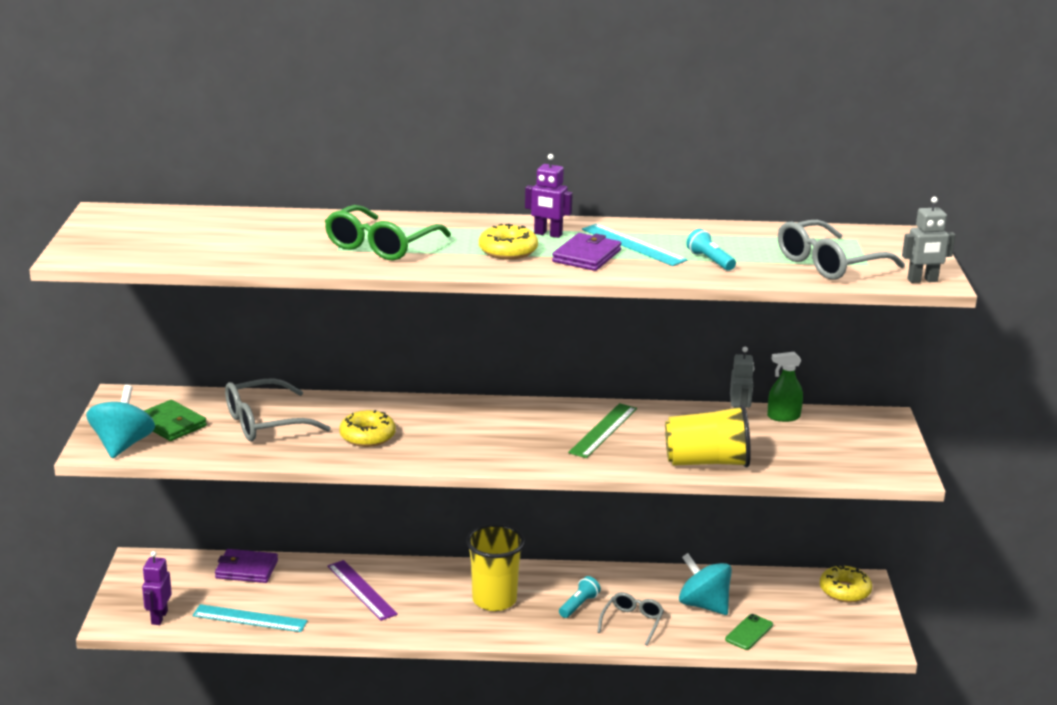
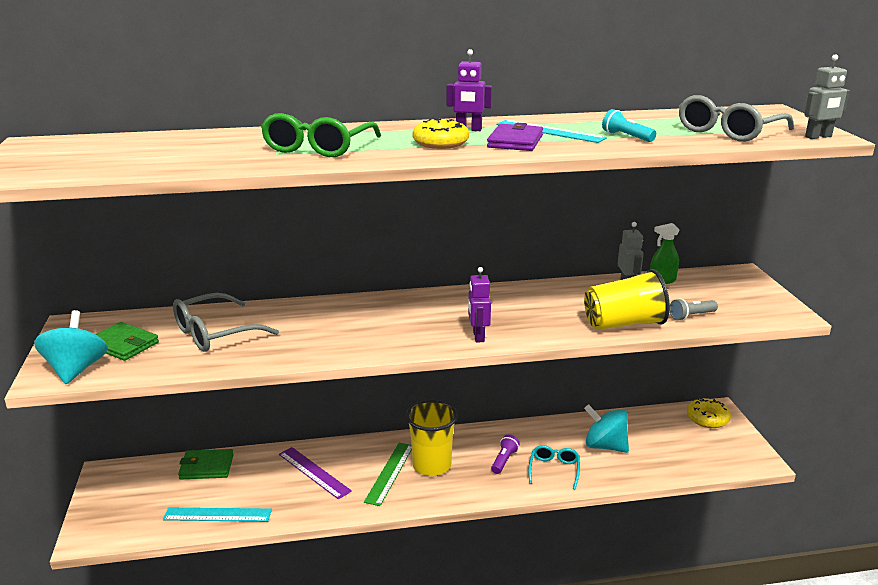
camera: 10 degrees left, 0 degrees up
(159, 617) = (130, 526): purple robot -> purple robot (478, 336)
(246, 569) = (206, 467): purple wallet -> green wallet
(367, 436) = (315, 335): yellow donut -> none
(579, 605) = (504, 460): turquoise flashlight -> purple flashlight
(603, 430) = (522, 307): green ruler -> green ruler (389, 473)
(632, 622) = (554, 470): grey glasses -> turquoise glasses
(749, 632) = (652, 465): green phone -> none
(789, 462) = (691, 316): none -> grey flashlight

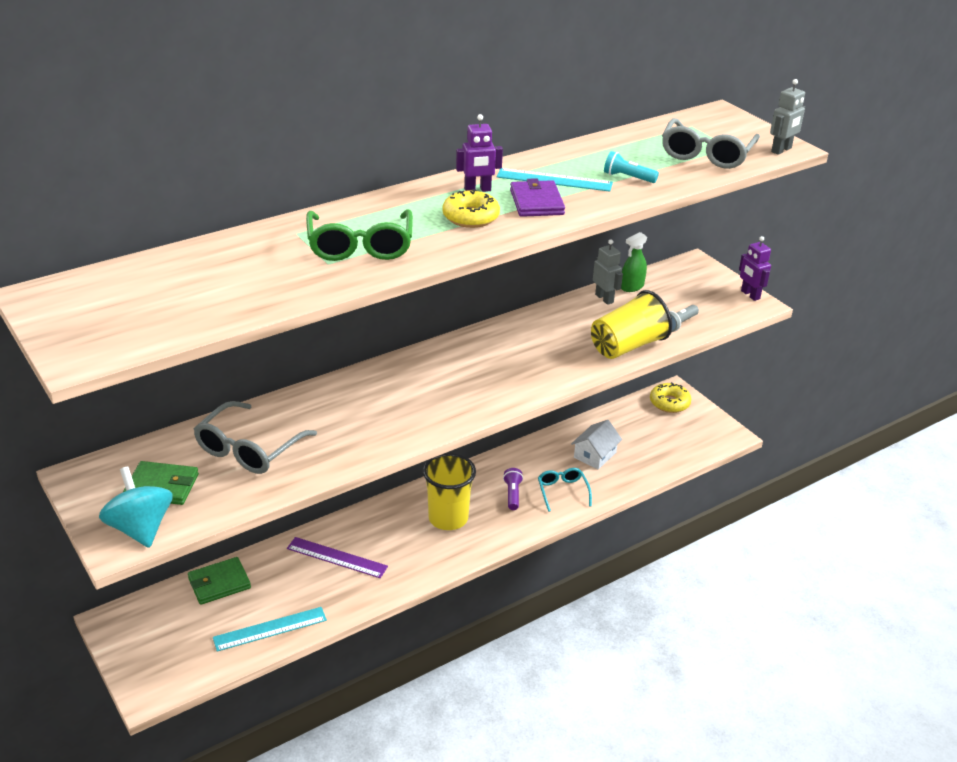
camera: 25 degrees left, 10 degrees up
(389, 473) = (412, 537): green ruler -> none
(478, 336) = (509, 391): purple robot -> purple robot (750, 295)
(605, 446) = (595, 455): turquoise spinning top -> white house

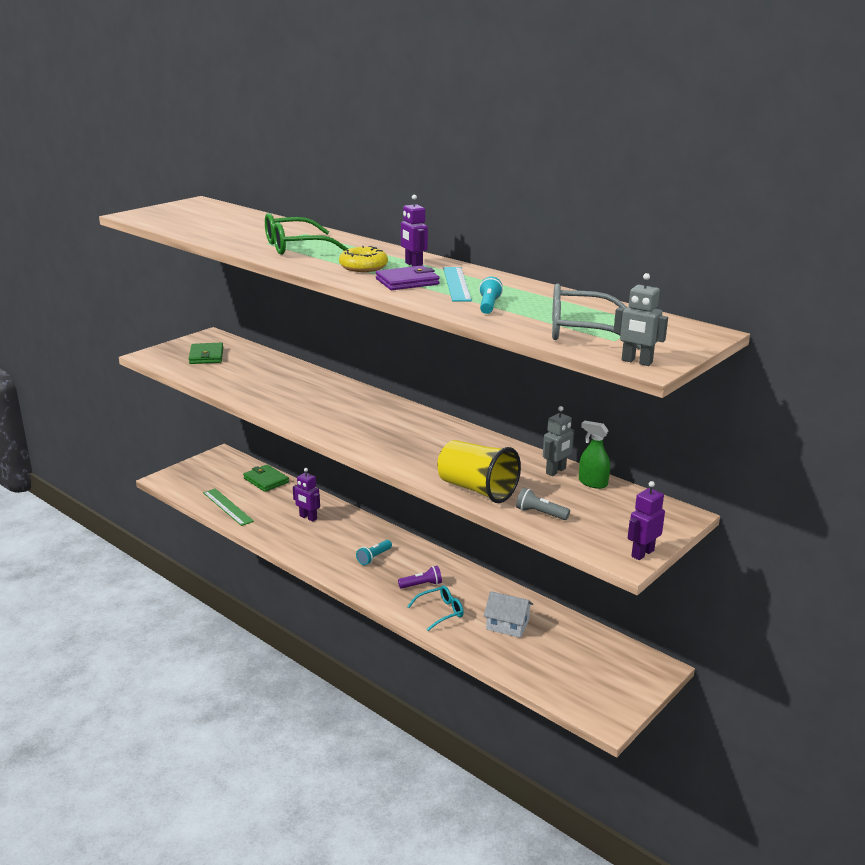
camera: 75 degrees right, 10 degrees down
(140, 528) = (165, 358): turquoise spinning top -> none
(249, 449) = (253, 371): grey glasses -> none
(270, 629) = (228, 507): turquoise ruler -> green ruler
(337, 557) = (308, 517): purple ruler -> purple robot
(448, 518) = (374, 557): yellow cup -> turquoise flashlight
(669, 403) = (634, 666): yellow donut -> none

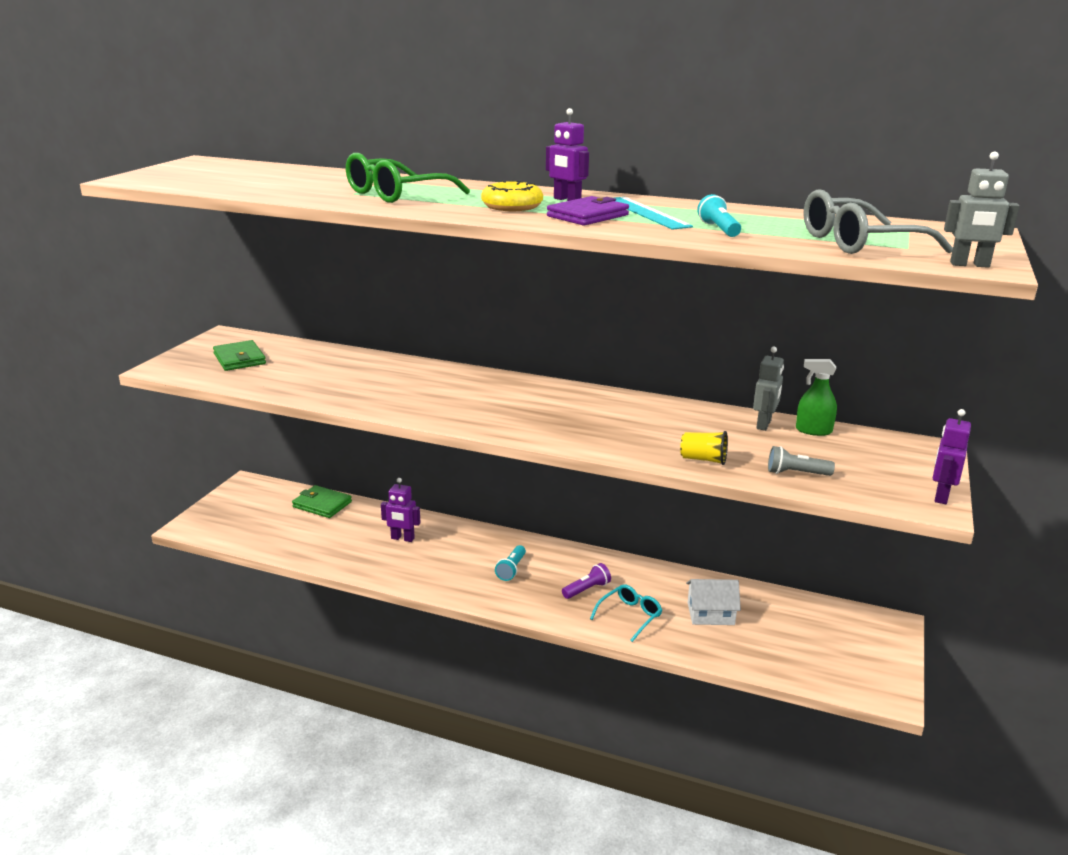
camera: 20 degrees left, 0 degrees up
(228, 507) = (294, 544): green ruler -> none
(477, 489) = (703, 459): yellow cup -> yellow cup, size x0.50

